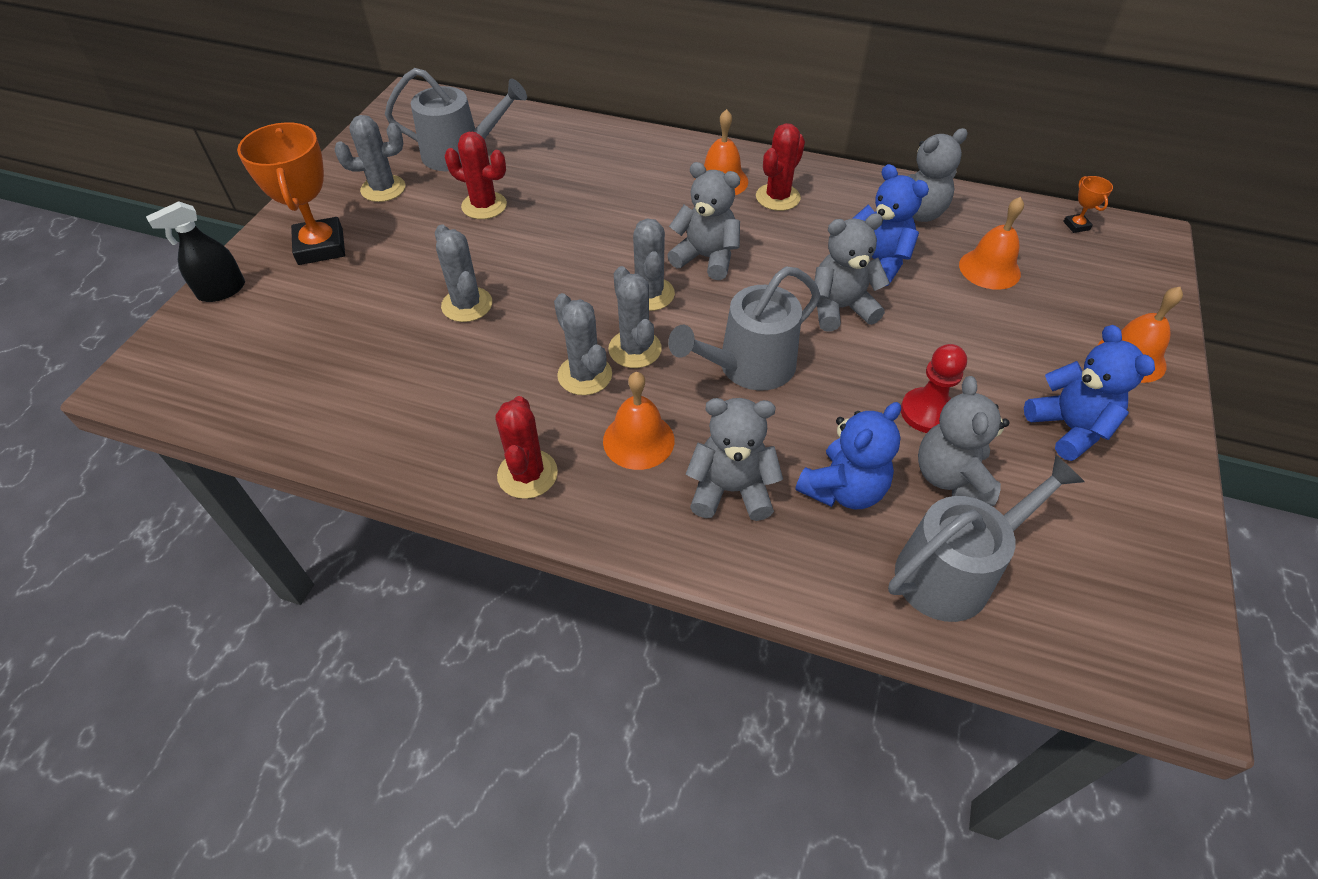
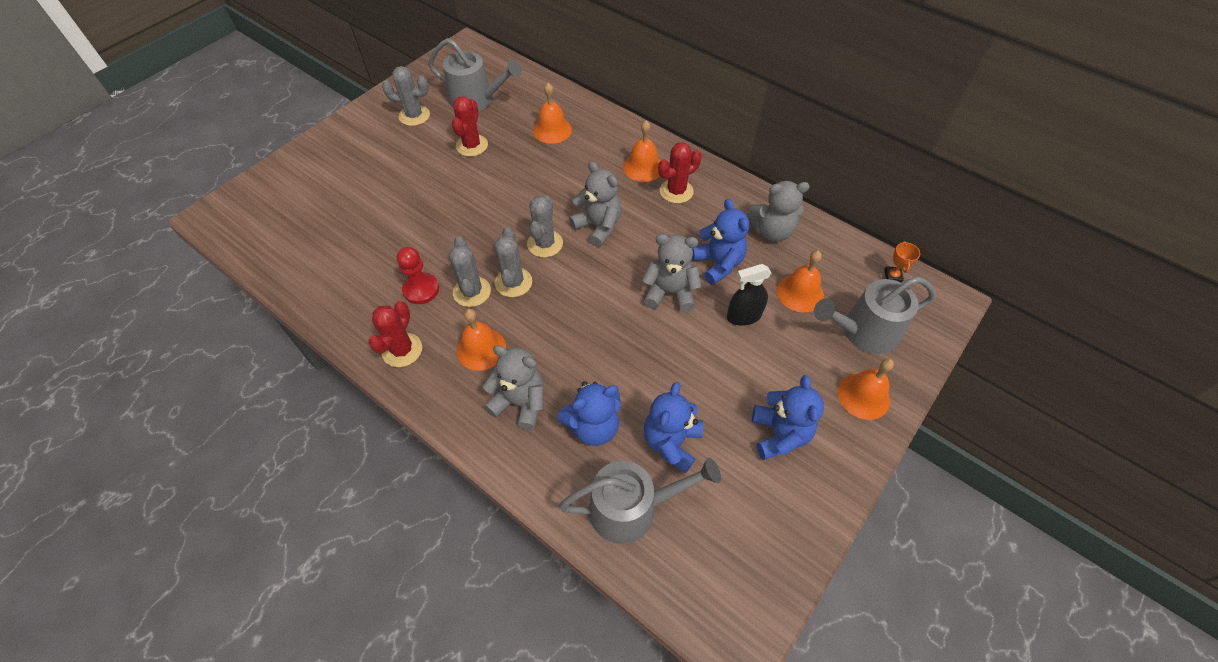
camera: 20 degrees right, 5 degrees up
(222, 291) = (285, 167): black spray bottle -> black spray bottle (743, 316)
(320, 247) = (356, 150): orange trophy -> none
(467, 305) = (424, 218): grey cactus -> none
(484, 206) = (472, 145): red cactus -> red cactus turned 60 degrees clockwise
(581, 165) = (552, 130): none -> orange bell
(748, 366) = (581, 318): grey watering can -> grey watering can (864, 332)
(927, 412) = (684, 390): red pawn -> red pawn (421, 289)
(951, 477) = (671, 442): grey teddy bear -> blue teddy bear

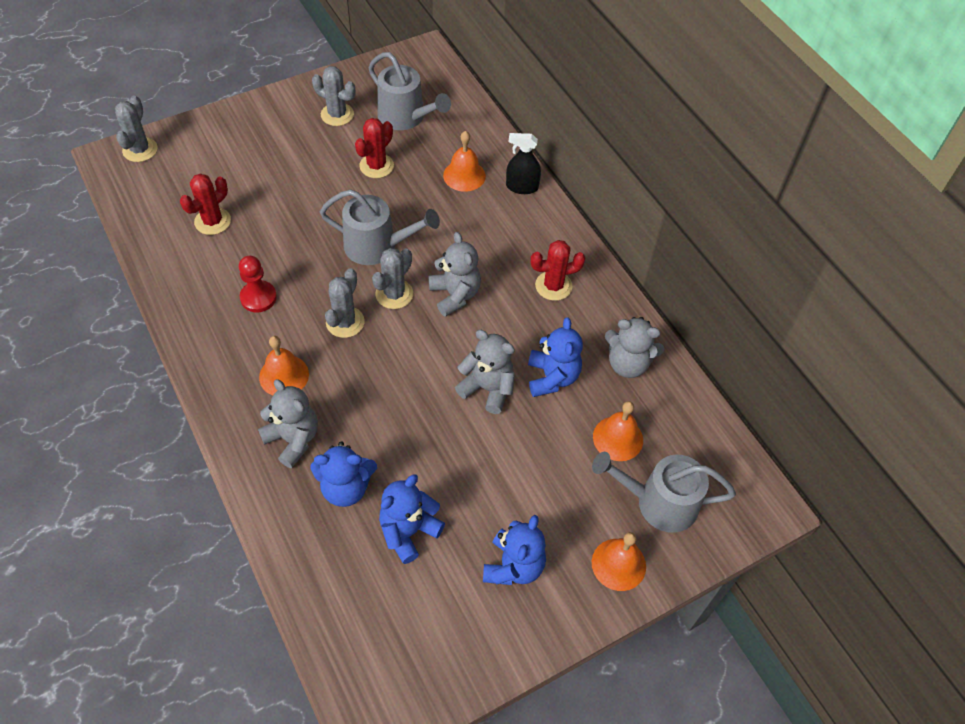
camera: 20 degrees right, 0 degrees up
(402, 350) = (214, 349): red cactus -> red cactus (212, 221)
(472, 292) = (302, 317): grey cactus -> grey cactus (140, 150)
(631, 508) = (340, 574): grey watering can -> grey watering can (377, 246)
(643, 167) = (534, 247): orange bell -> none
(743, 316) = (547, 440): black spray bottle -> black spray bottle (522, 187)
(892, 276) = (726, 458): orange trophy -> none

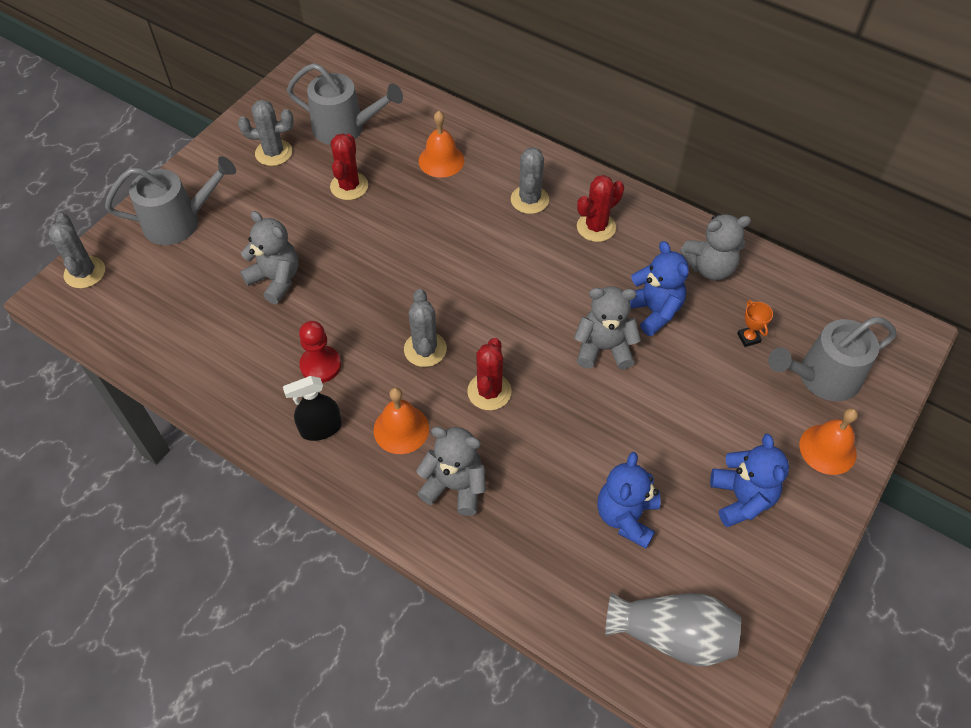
camera: 25 degrees left, 0 degrees up
(212, 221) = (218, 311): red cactus -> red cactus (489, 391)
(346, 488) = (539, 506): blue teddy bear -> none
(377, 246) = (404, 263): grey watering can -> grey watering can (179, 222)
(378, 642) = (672, 635): none -> grey vase
(394, 294) = (454, 301): grey cactus -> grey cactus (529, 200)
(455, 295) = (512, 276): grey teddy bear -> grey teddy bear (276, 279)
(522, 187) = (503, 149): black spray bottle -> black spray bottle (321, 428)
(618, 438) = (748, 338): orange bell -> orange trophy

